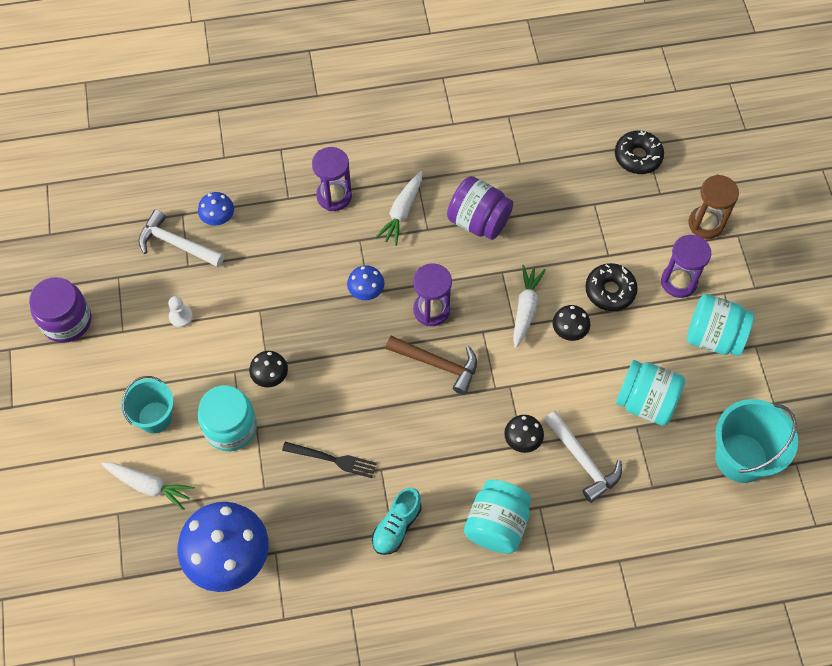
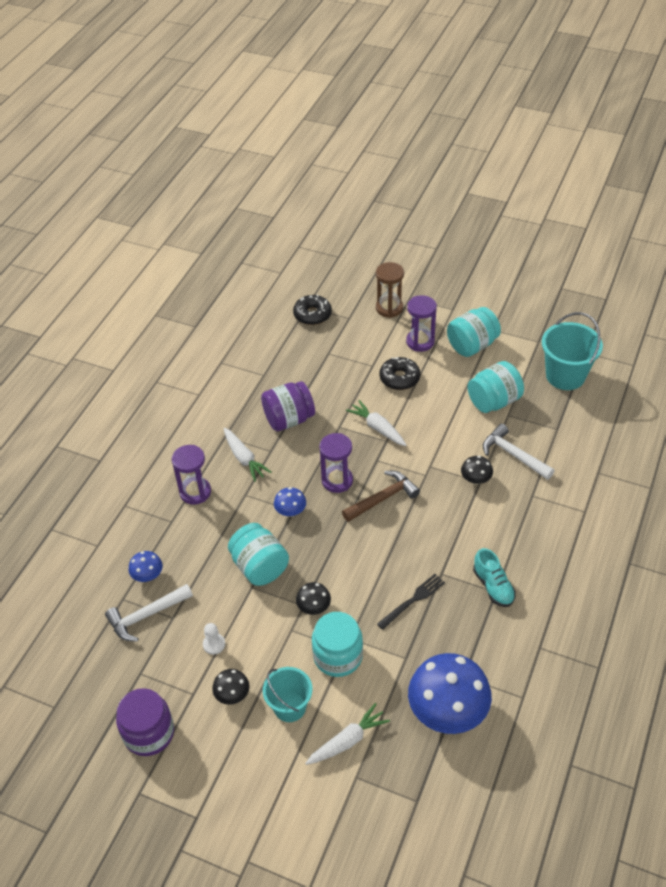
camera: 55 degrees left, 15 degrees down
(496, 524) = (530, 526): turquoise jar -> turquoise jar (260, 567)
(569, 330) = (412, 413): black mushroom -> black mushroom (232, 695)
(583, 460) = (513, 455): white hammer -> white hammer turned 135 degrees counterclockwise

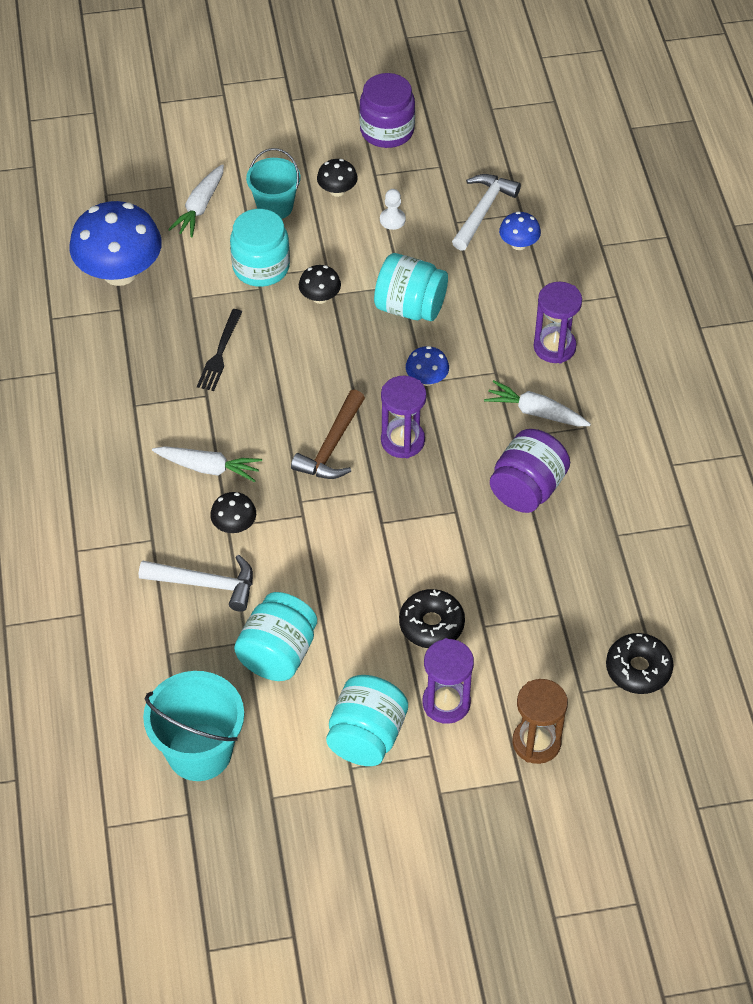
camera: 145 degrees right, 5 degrees up
(378, 428) = (405, 534): white carrot -> white carrot (208, 468)
(493, 586) = (140, 409): turquoise shoe -> none

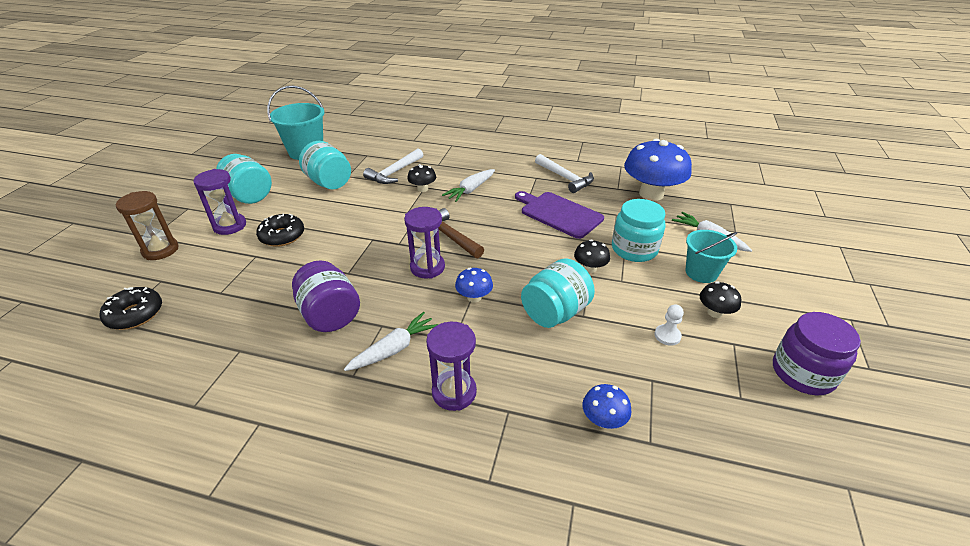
camera: 115 degrees right, 15 degrees down
(220, 353) = (559, 214): black fork -> purple cutting board
(482, 211) = (662, 408): white hammer -> white hammer (565, 178)

